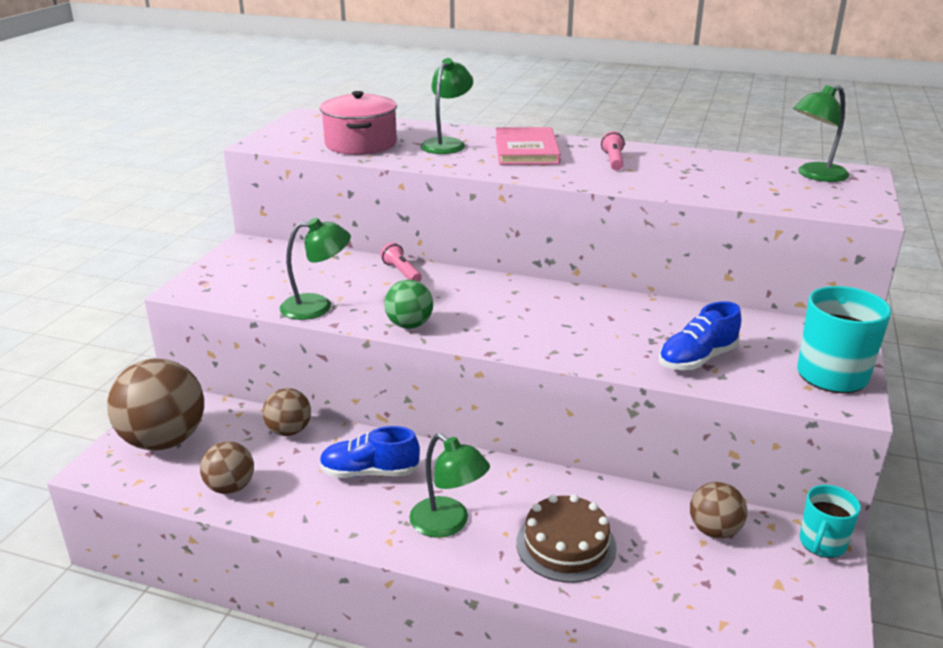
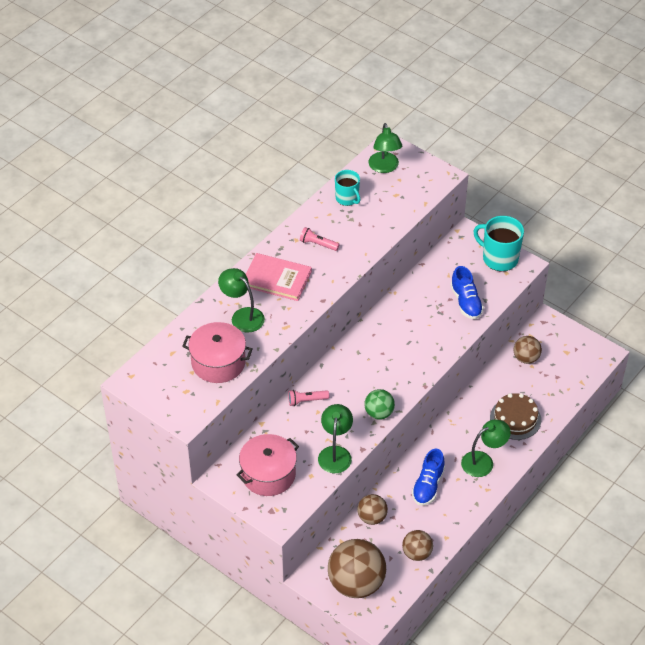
camera: 70 degrees left, 20 degrees up
(263, 270) = (268, 474): none -> pink pot
(822, 543) = (548, 323): turquoise mug -> turquoise mug (347, 198)

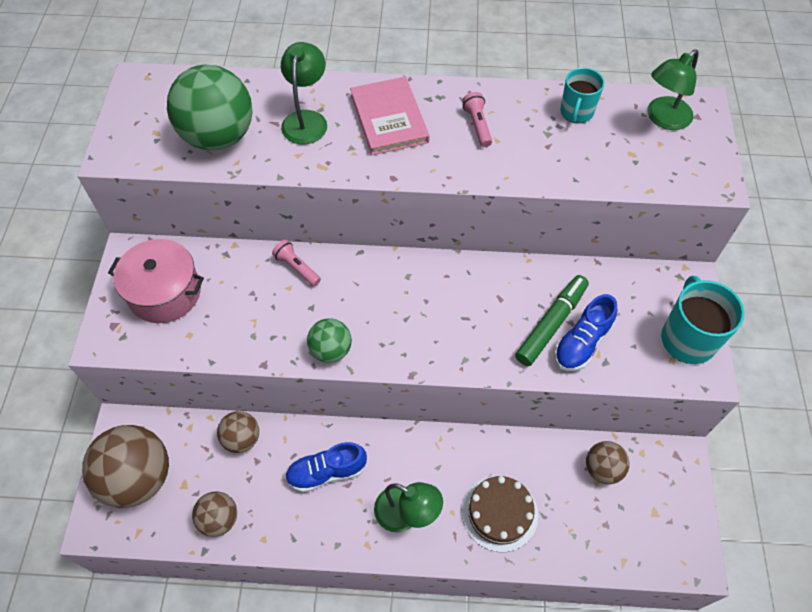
camera: 55 degrees right, 10 degrees up
(218, 362) = (219, 137): pink pot -> green ball
(335, 453) = (238, 340): green lamp -> none
(444, 308) = (551, 324): none -> green marker

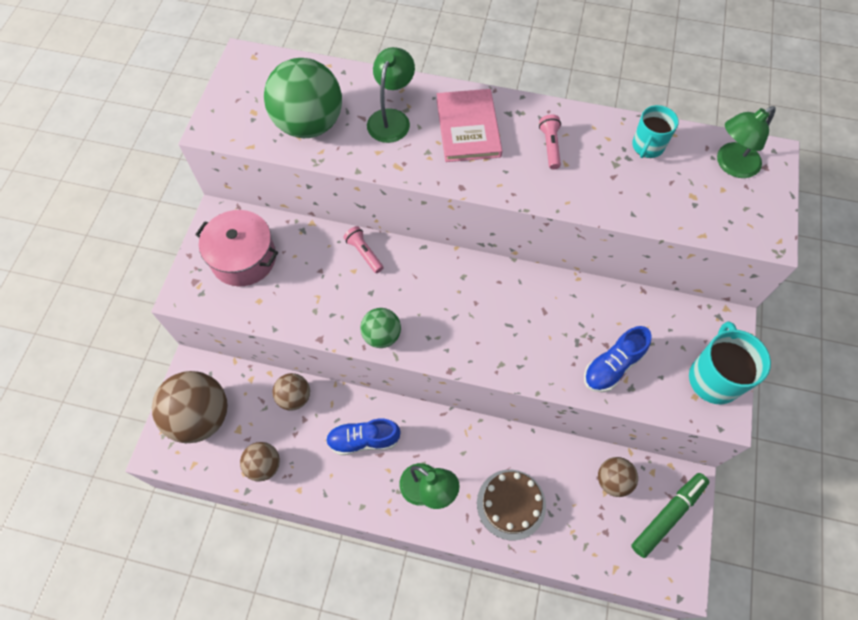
camera: 10 degrees right, 5 degrees up
(551, 324) = (587, 343): green marker -> green marker (668, 515)

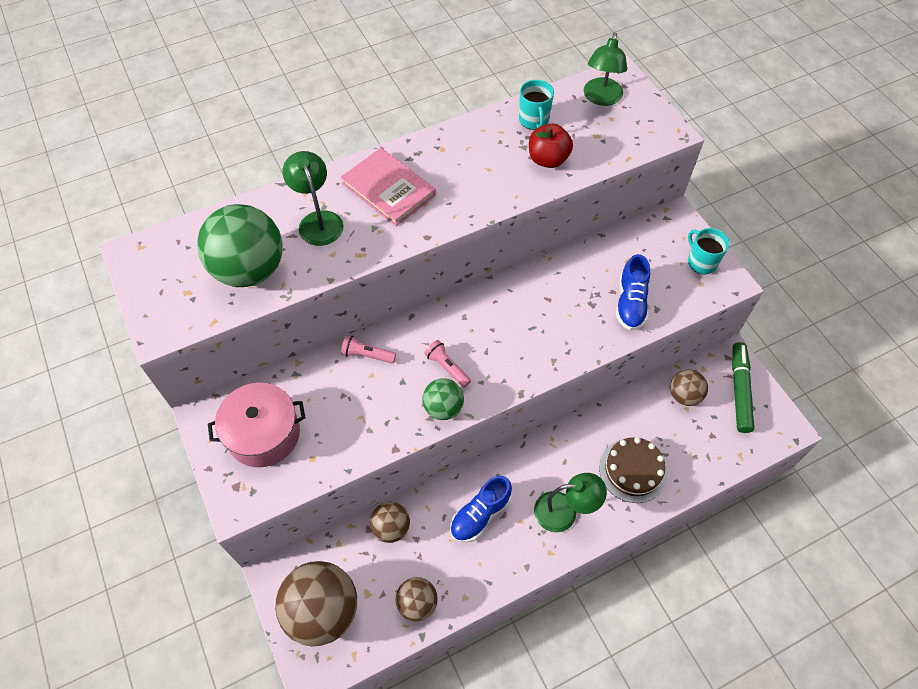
camera: 40 degrees left, 5 degrees down
(550, 146) = (465, 163): pink flashlight -> pink flashlight (447, 367)
(626, 189) = (548, 159): none -> red apple
(714, 378) = (701, 262): turquoise mug -> turquoise mug, size x0.63

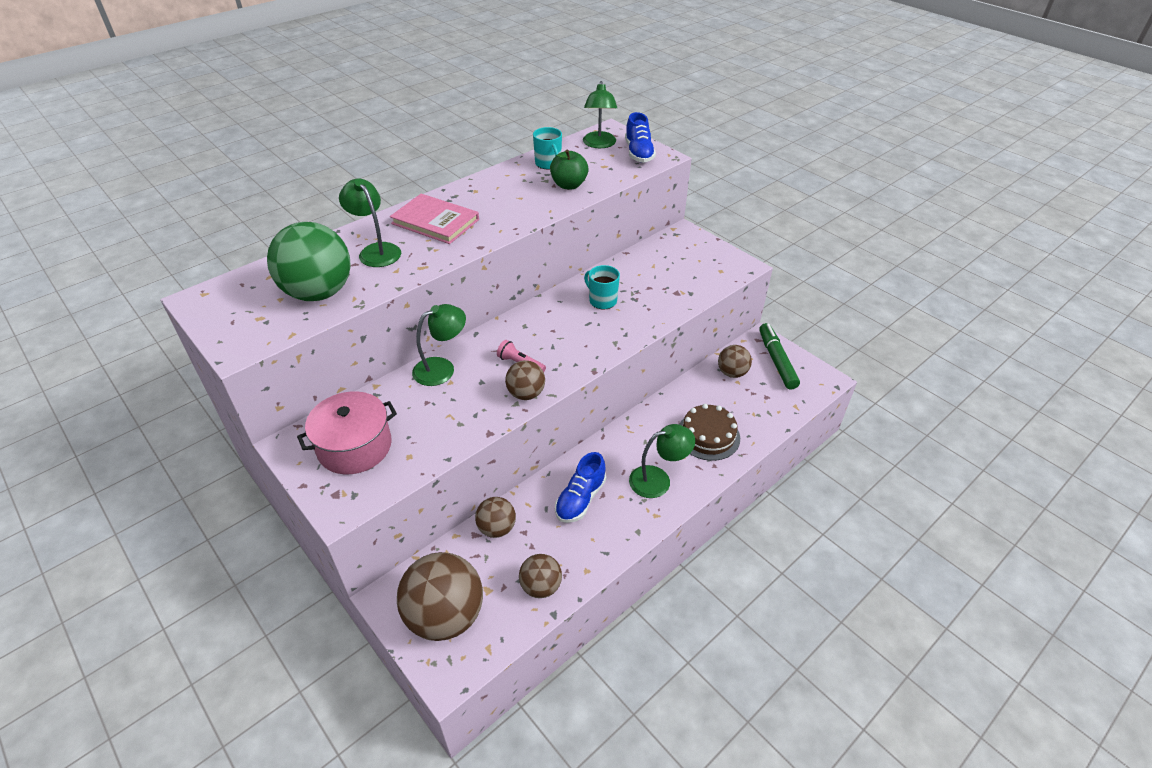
camera: 15 degrees left, 15 degrees down
(367, 355) = (442, 368): pink flashlight -> green lamp
(443, 408) = (526, 394): green ball -> brown ball
(548, 159) = (569, 185): red apple -> green apple
(630, 303) = (667, 292): blue shoe -> blue shoe (638, 153)
(701, 262) = (715, 257): turquoise mug -> turquoise mug (602, 300)

